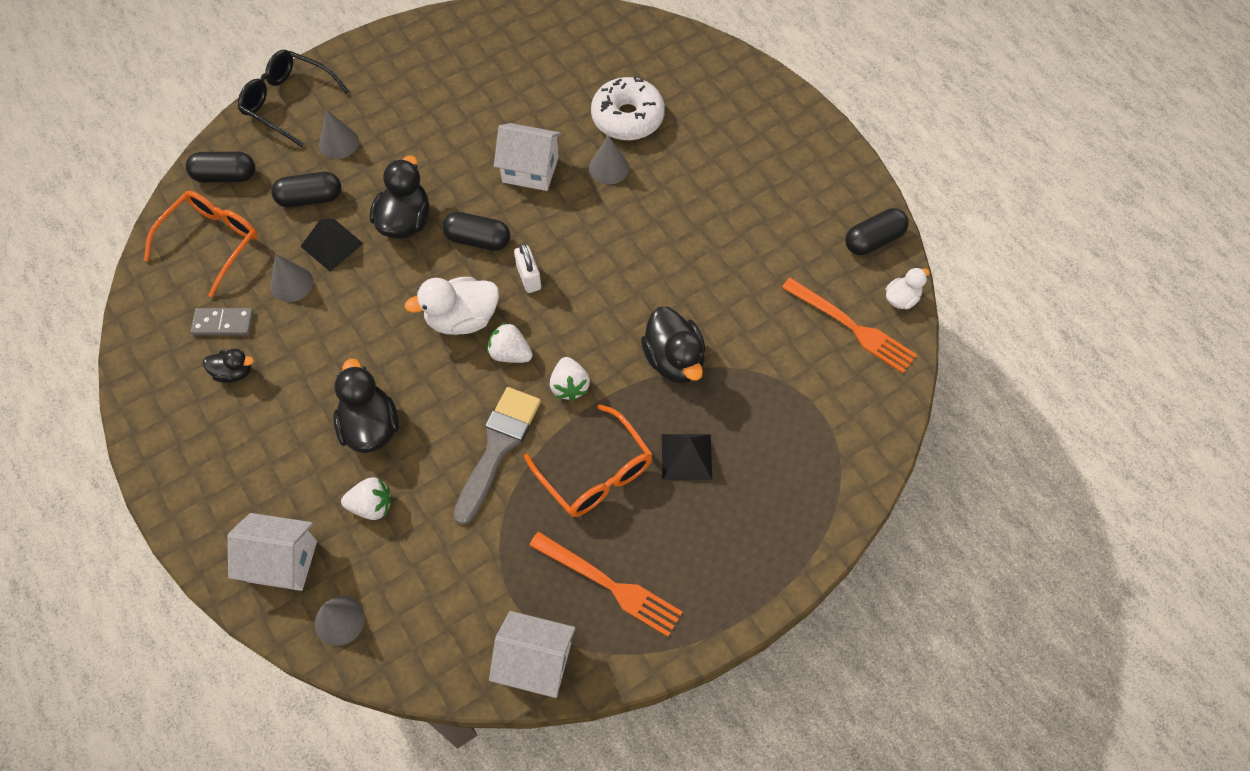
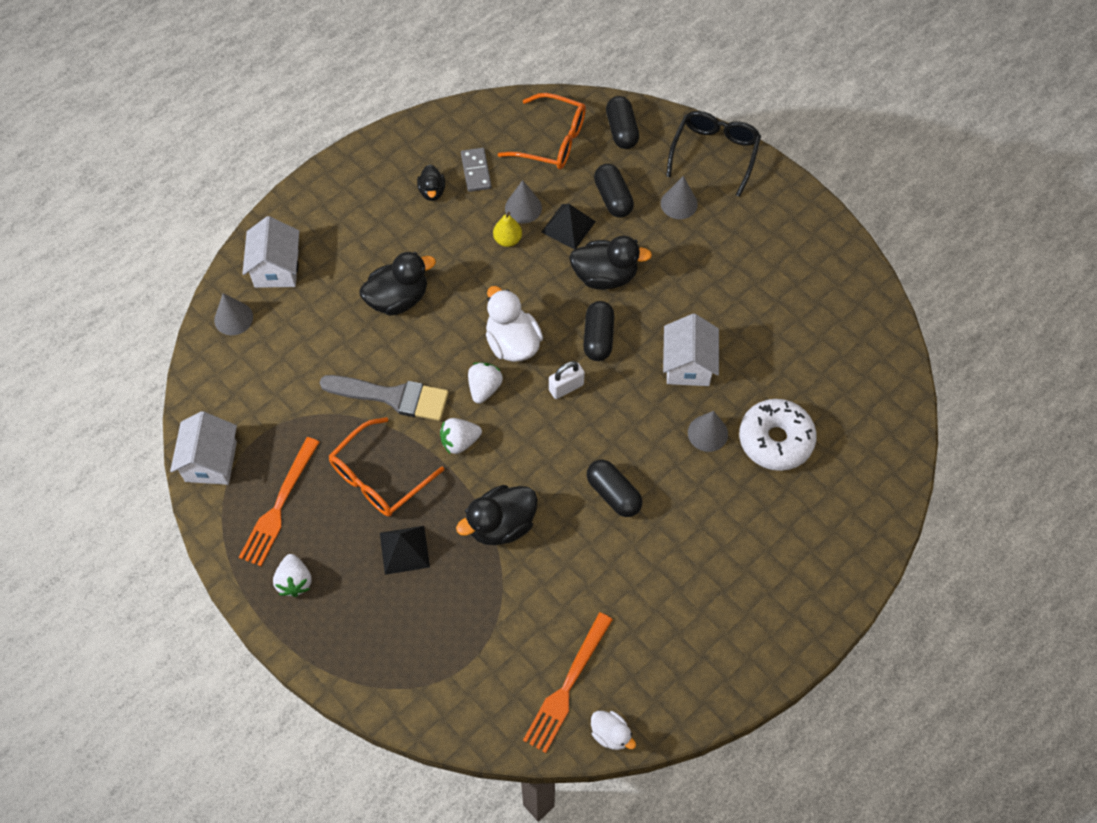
camera: 80 degrees right, 0 degrees up
(329, 304) = (507, 240): none -> yellow pear
(372, 505) = (329, 317): white strawberry -> white strawberry (295, 581)
(873, 240) = (678, 700): black capsule -> black capsule (613, 494)

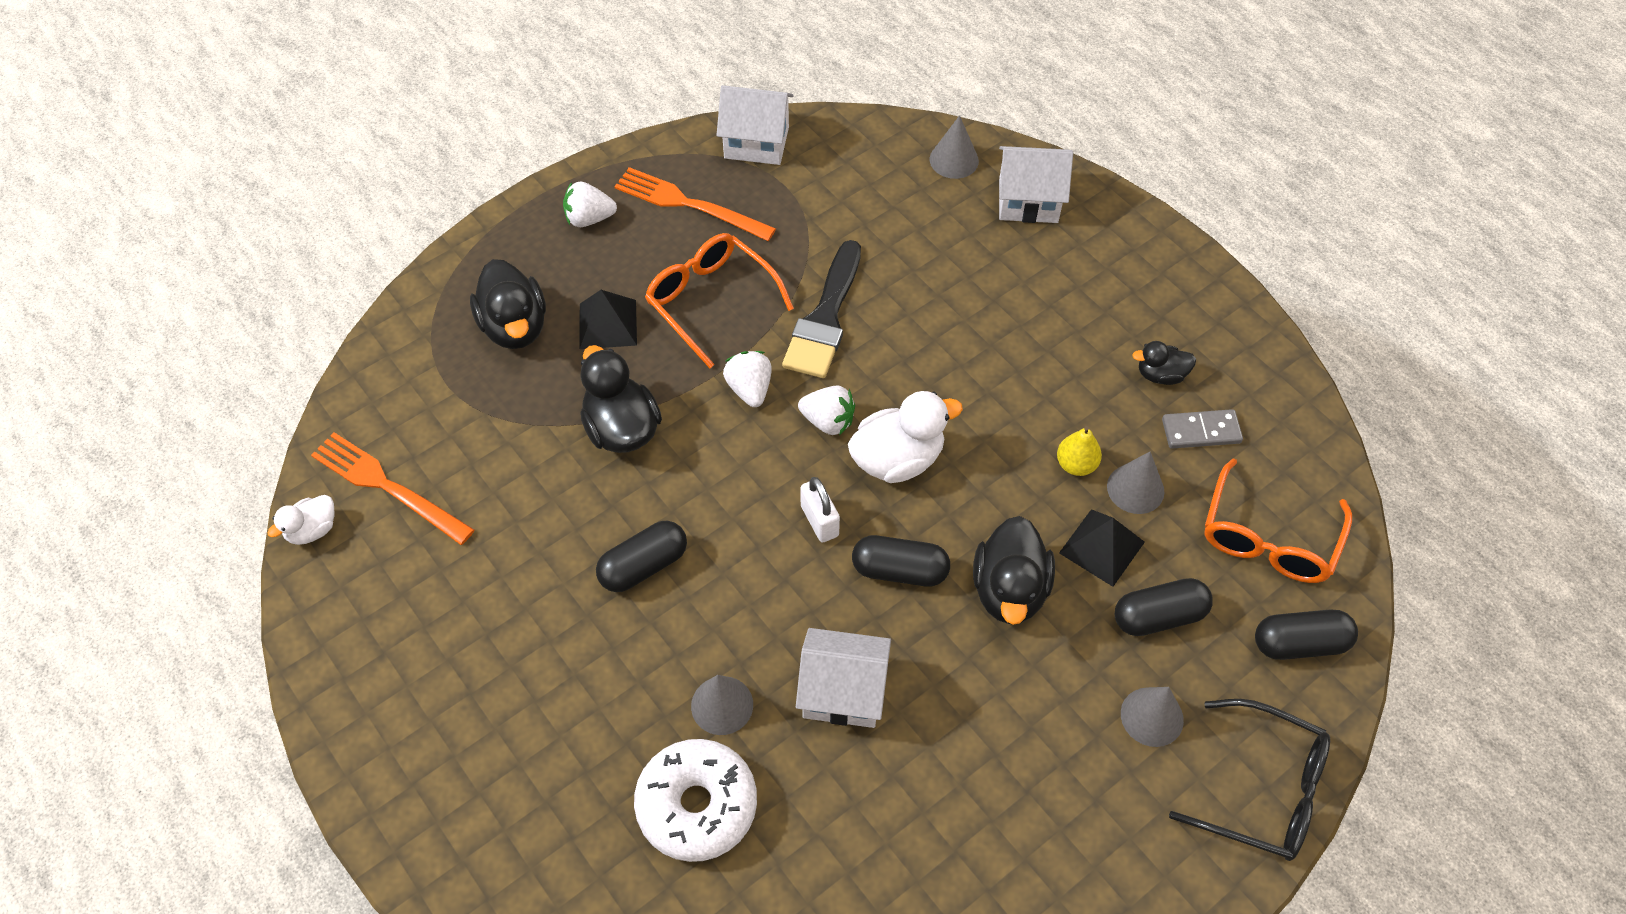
camera: 95 degrees right, 5 degrees down
(392, 397) = (825, 318): grey brush -> black brush
(398, 299) = (977, 329): black duck -> black duck (515, 326)

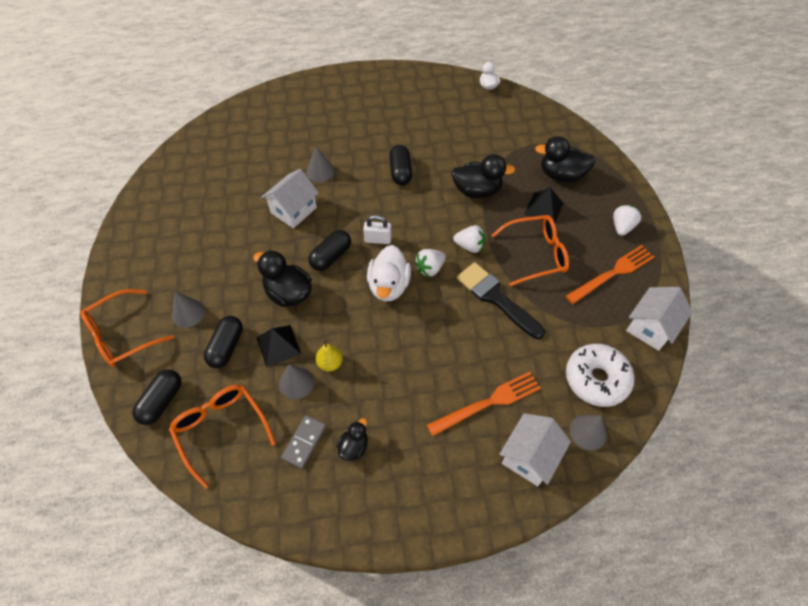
camera: 120 degrees right, 0 degrees up
(388, 487) = (495, 111): orange fork -> orange fork (488, 403)
(697, 805) = (288, 149): white donut -> white donut (596, 379)
(1263, 790) = (122, 335): black glasses -> orange glasses

